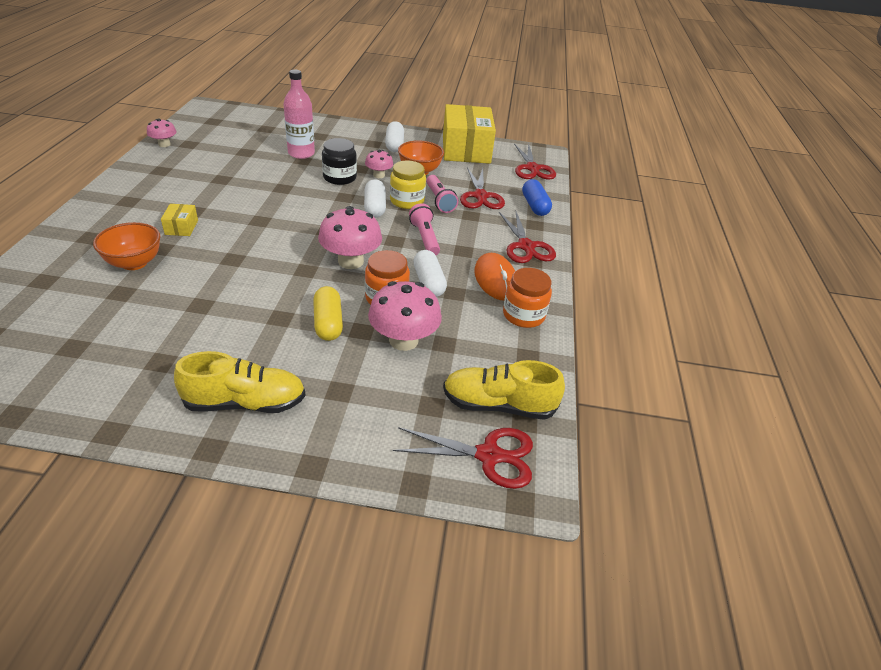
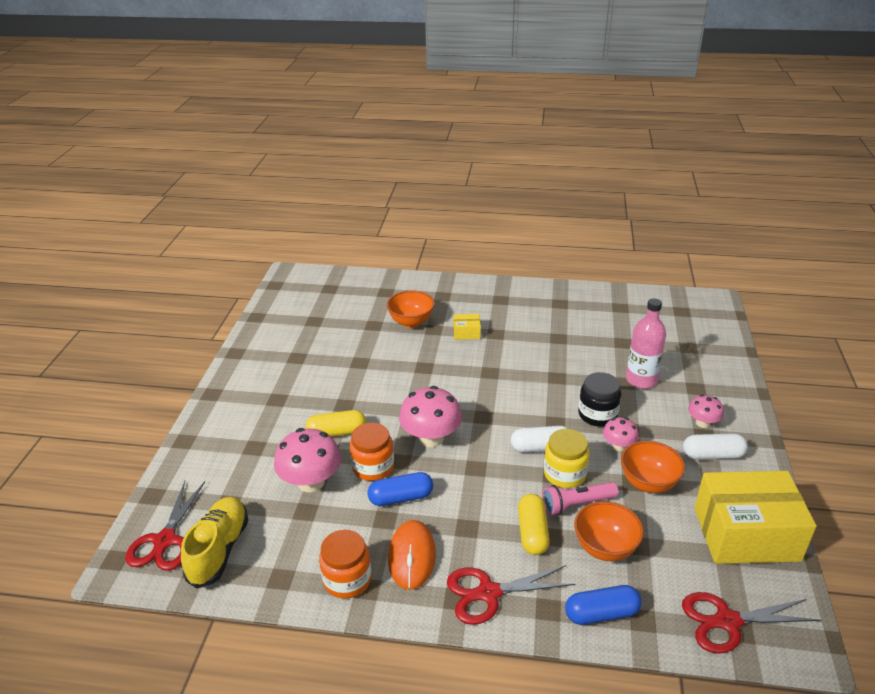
camera: 95 degrees right, 5 degrees down
(164, 144) = (610, 295): pink mushroom -> pink mushroom (702, 423)
(245, 403) = (250, 402): yellow shoe -> none
(425, 238) = (485, 492): pink flashlight -> none
(428, 282) = (401, 497): white capsule -> blue capsule
(467, 222) = (532, 532): none -> yellow capsule
(480, 196) = (605, 548): red scissors -> orange bowl
(495, 279) = (412, 556): orange mouse -> orange mouse turned 75 degrees counterclockwise

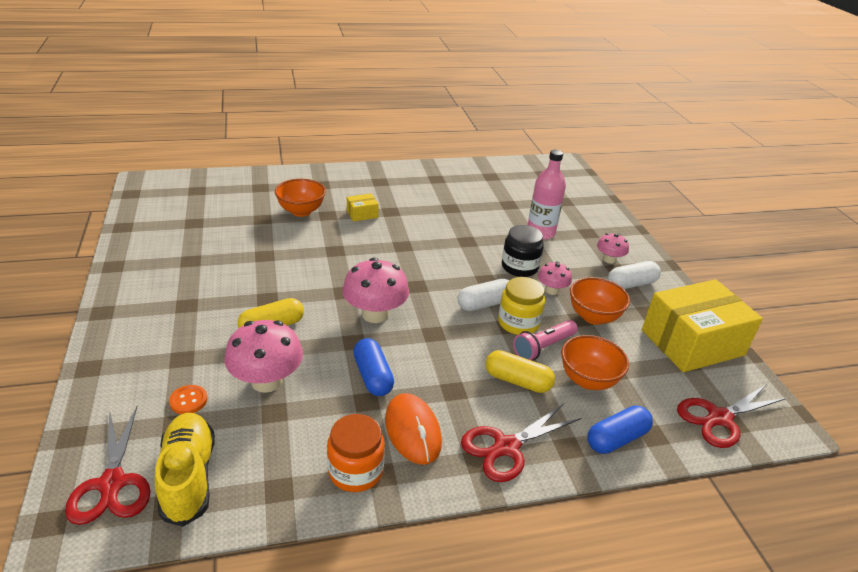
camera: 25 degrees left, 0 degrees up
(244, 485) = (188, 400): none -> orange button
(373, 467) = (328, 353): orange jar -> none
(401, 497) = (372, 376): blue capsule -> blue capsule turned 75 degrees counterclockwise
(532, 532) = (517, 381): yellow capsule -> yellow capsule turned 45 degrees counterclockwise

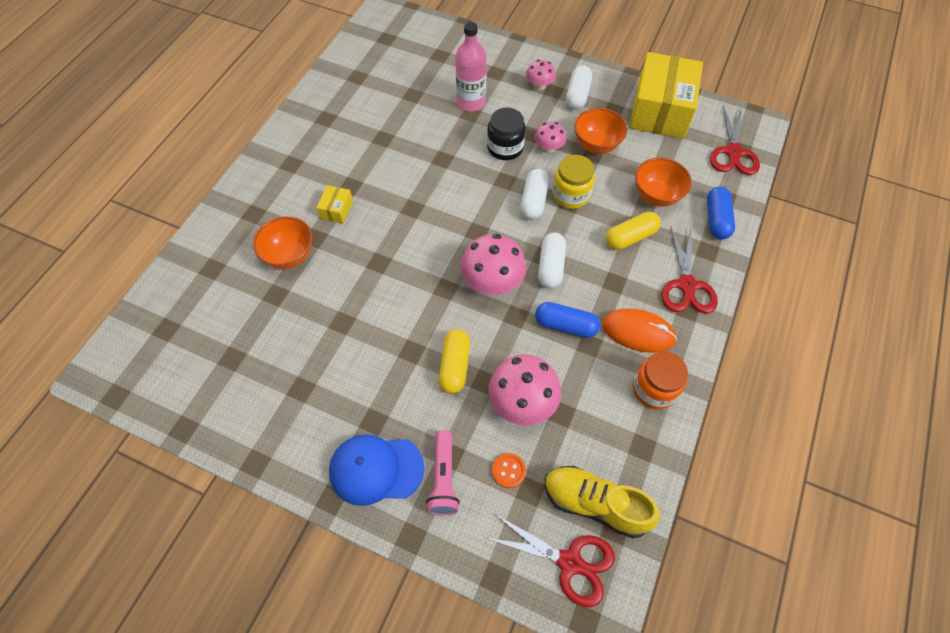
camera: 50 degrees left, 25 degrees up
(142, 324) = (376, 469): none -> blue cap
(427, 341) = (550, 266): none -> white capsule
(543, 347) = (607, 198): pink flashlight -> pink flashlight (443, 478)

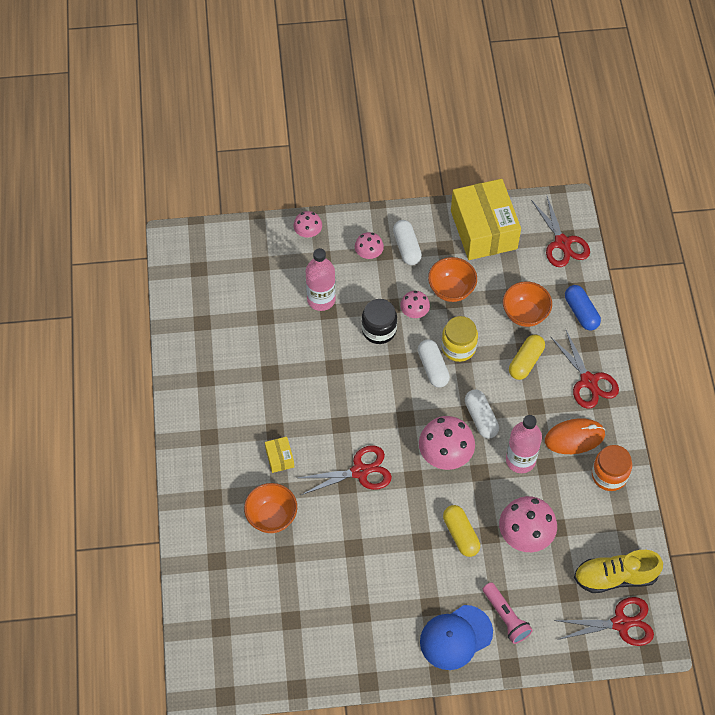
camera: 30 degrees left, 0 degrees up
(400, 257) = (360, 471): none -> red scissors
(497, 49) = (308, 232): none -> pink mushroom
(508, 471) = (546, 587): orange button -> none
(565, 325) = (520, 460): blue capsule -> pink bottle

